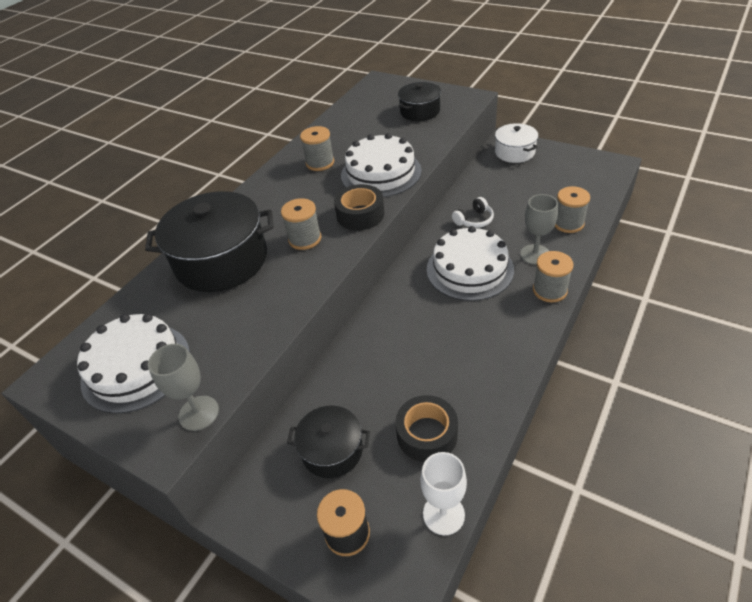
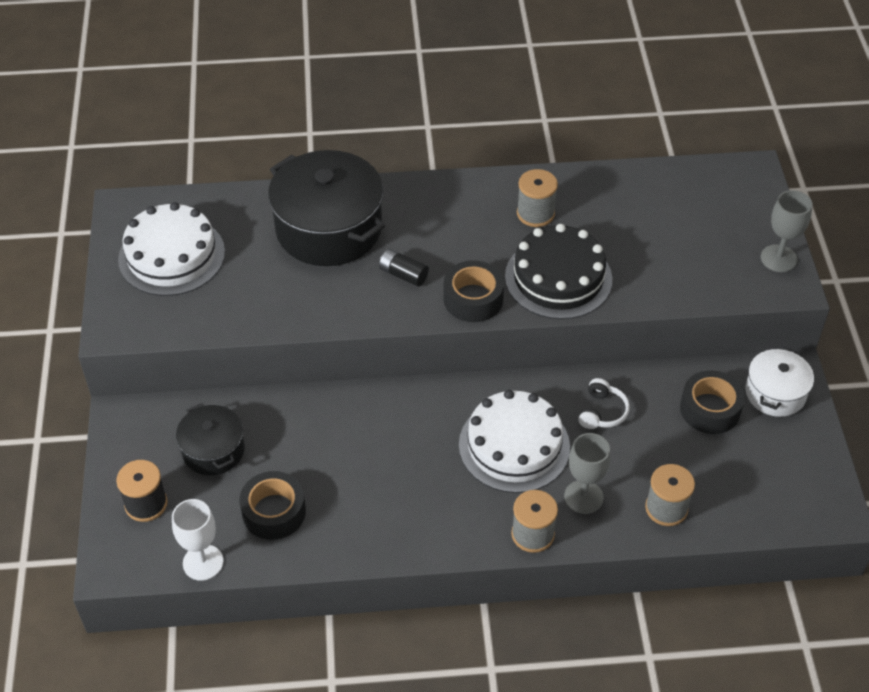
camera: 50 degrees right, 5 degrees up
(199, 413) = (155, 328): grey goblet -> grey goblet (778, 258)
(305, 239) = (403, 274): grey spool -> black battery
(381, 173) = (558, 278): white cake -> black cake
(420, 111) = (714, 250): black pot -> none
(474, 220) = (602, 412): white headphones -> white headphones turned 90 degrees counterclockwise
(507, 178) = (710, 409): none -> black tape

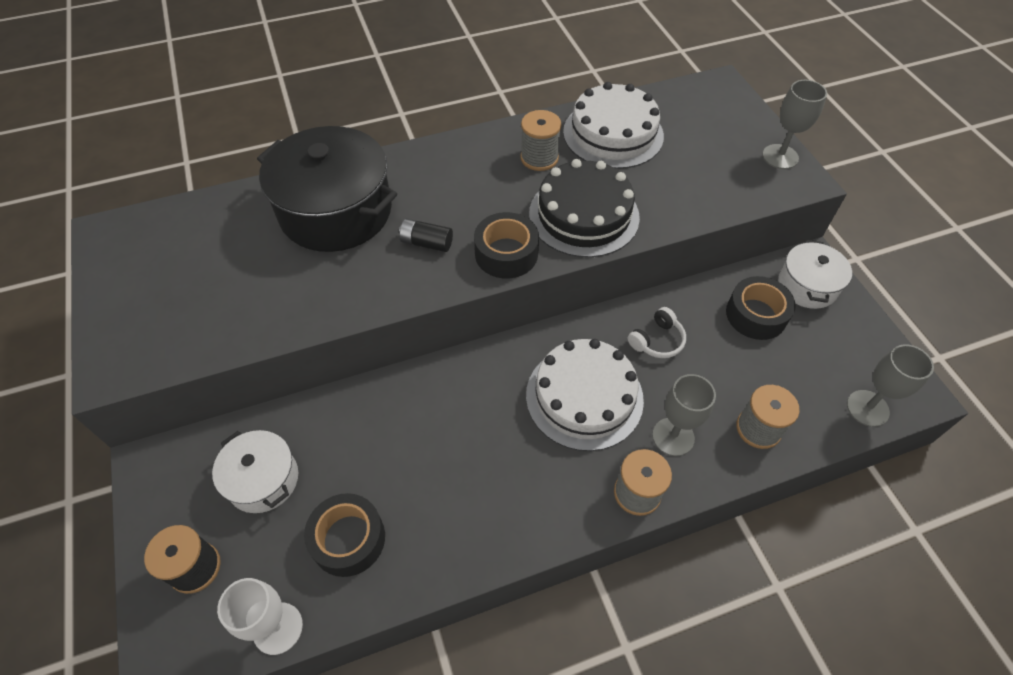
camera: 15 degrees left, 5 degrees up
(171, 255) = (168, 272): white cake -> white cake (613, 134)
(213, 450) = (263, 480): black pot -> white pot
(602, 412) = (657, 340): white headphones -> white headphones turned 45 degrees clockwise
(780, 514) = (867, 408): none -> grey goblet

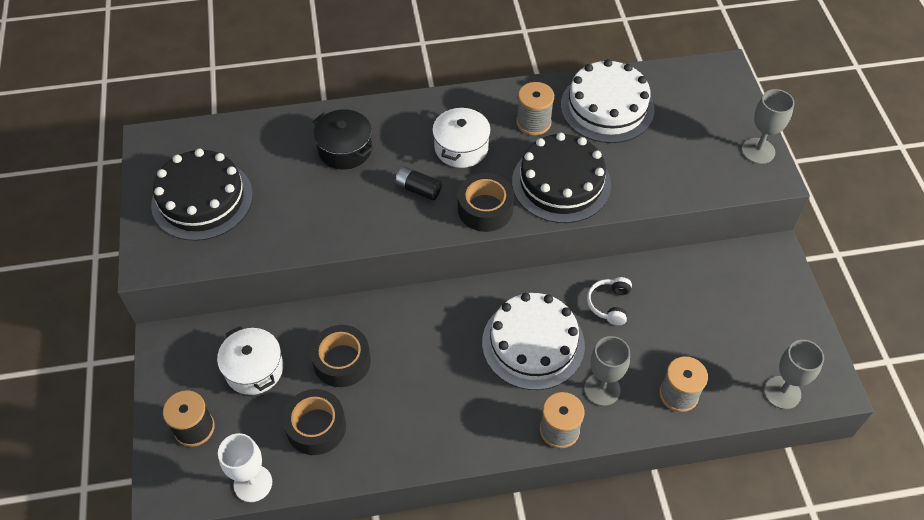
camera: 10 degrees right, 0 degrees up
(173, 288) = (202, 199): none -> black cake
(336, 211) = (345, 149): black pot -> black pot, size x0.55
(657, 340) = (609, 304): white headphones -> white headphones turned 135 degrees clockwise
(756, 315) = (706, 294): black tape -> black tape (342, 361)
(807, 286) = (762, 275): white pot -> white pot (461, 147)

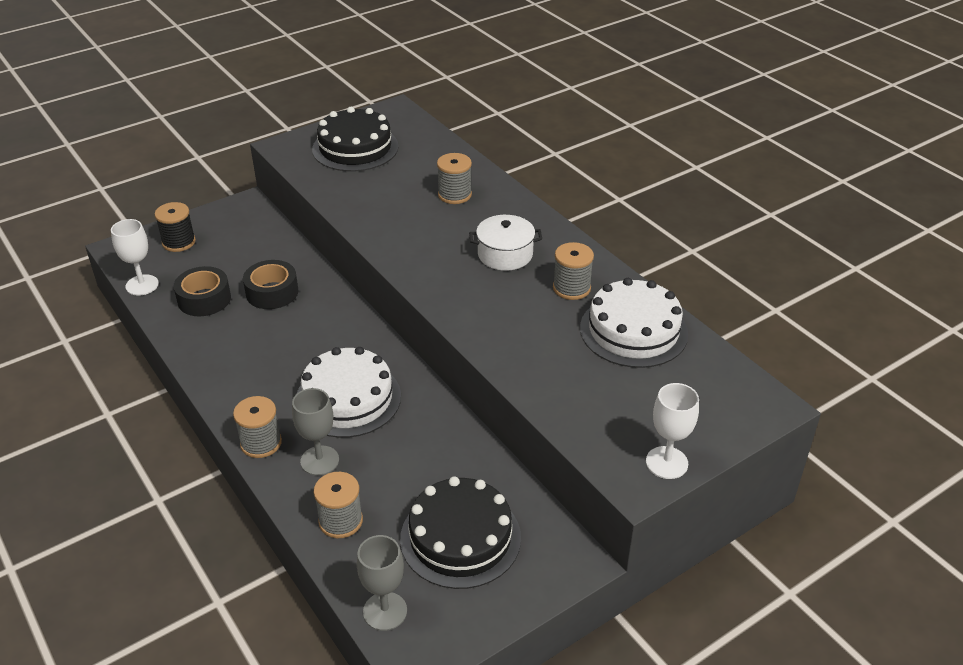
camera: 65 degrees right, 15 degrees down
(254, 369) = (243, 251): white pot -> none
(345, 149) = (454, 195): black pot -> grey spool
(418, 189) = (438, 245): black battery -> none
(485, 209) = (443, 288): black tape -> none
(561, 183) = (508, 326): black cake -> black cake (460, 537)
(609, 304) = (423, 439): white headphones -> none
(758, 151) = (666, 462): grey goblet -> white goblet

